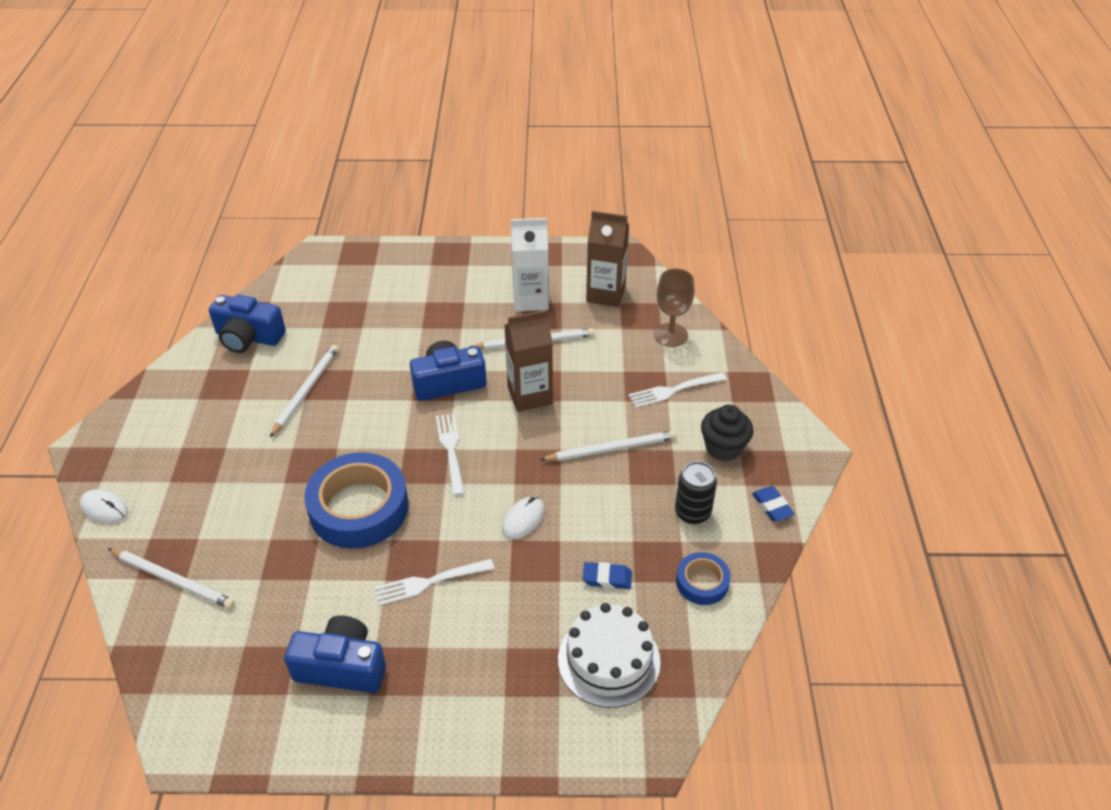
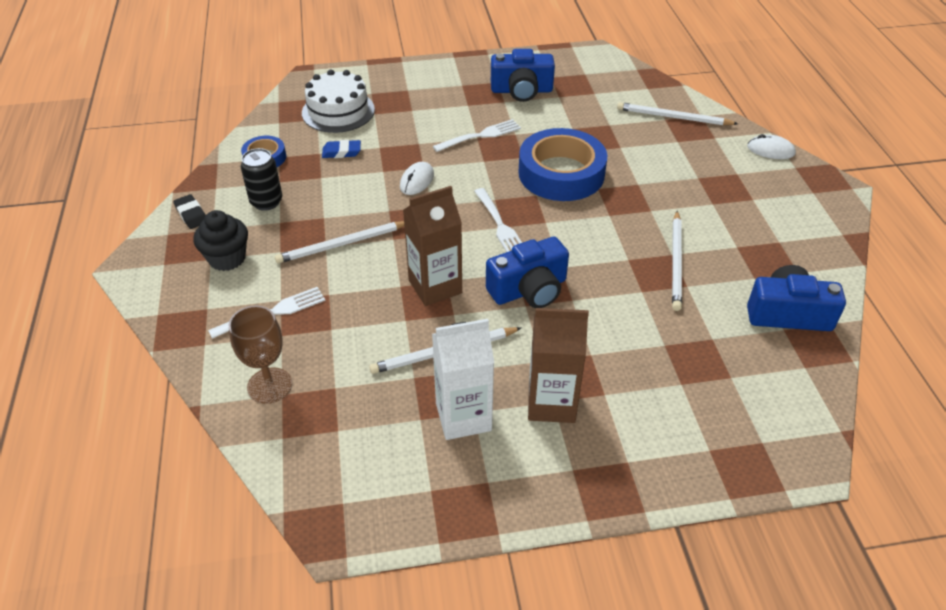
camera: 170 degrees right, 0 degrees up
(605, 294) = (358, 441): brown carton -> brown carton (551, 403)
(772, 506) = (191, 214): blue eraser -> black eraser

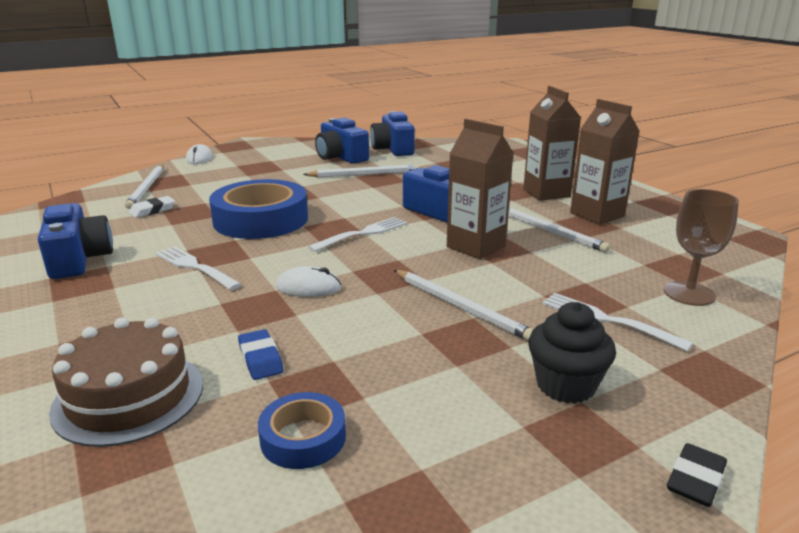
camera: 110 degrees left, 20 degrees down
(191, 214) = (511, 467): black eraser -> black eraser (695, 480)
(266, 202) = (422, 392): black can -> none
(338, 111) = (129, 397): white cake -> brown cake
(463, 417) = (597, 215): white carton -> brown carton
(609, 120) = (152, 210): none -> white eraser
(755, 256) = (341, 157): none -> blue camera

